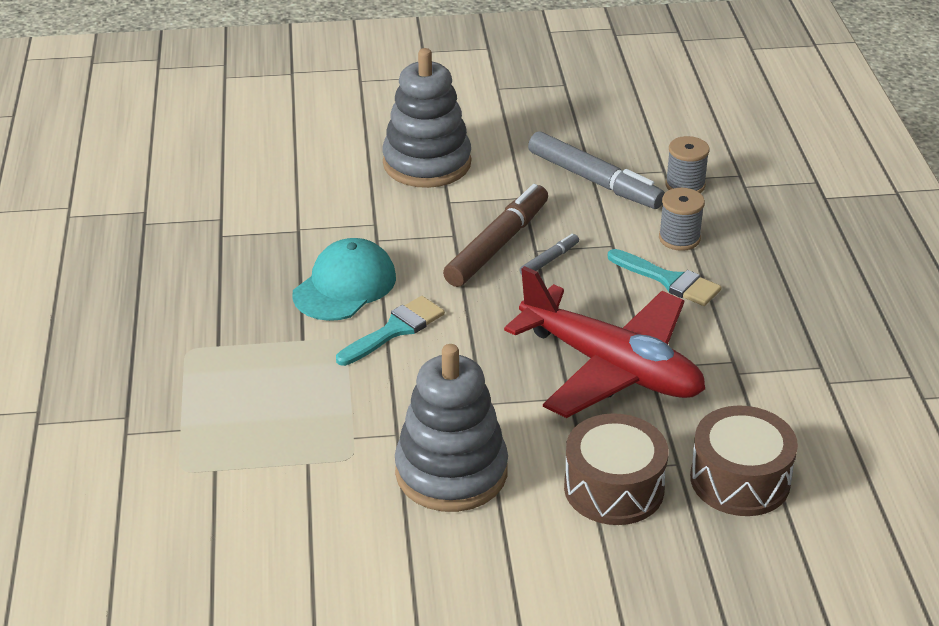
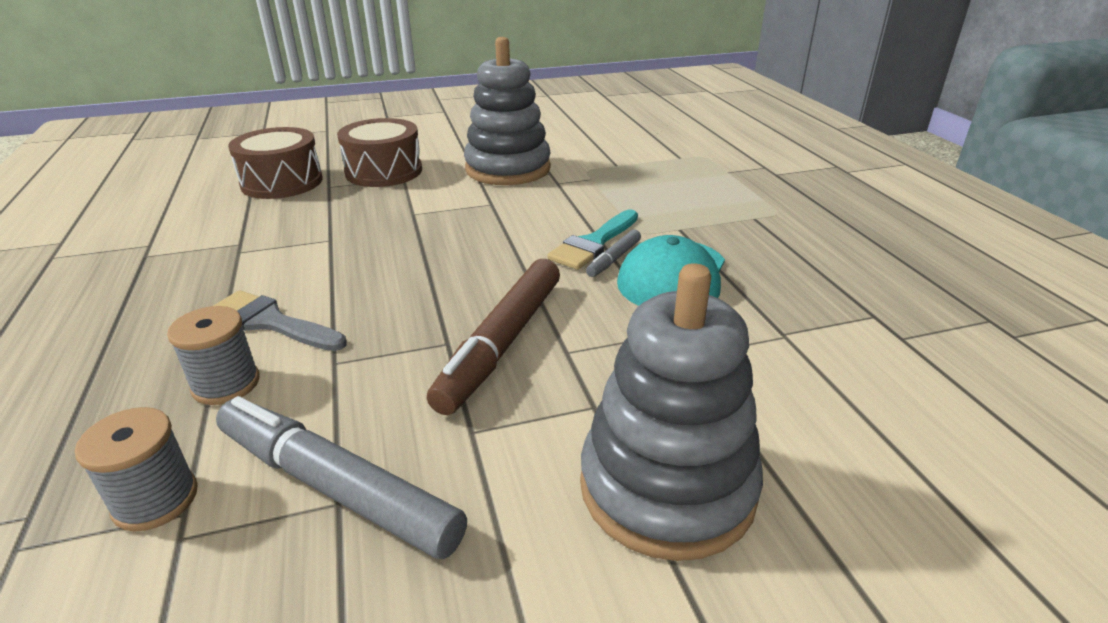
camera: 170 degrees right, 5 degrees down
(549, 260) = (428, 331): grey marker -> grey marker (614, 259)
(611, 367) = (369, 235): red plane -> none
(669, 280) = (271, 322): turquoise brush -> grey brush

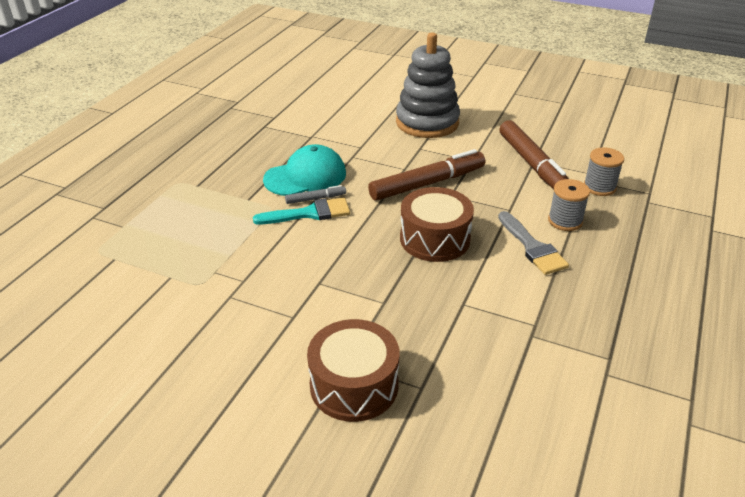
camera: 140 degrees left, 5 degrees up
(282, 182) = (461, 424): brown drum -> brown drum (435, 239)
(336, 487) = (532, 165): grey marker -> brown marker
(508, 169) = (251, 322): grey stacking toy -> none

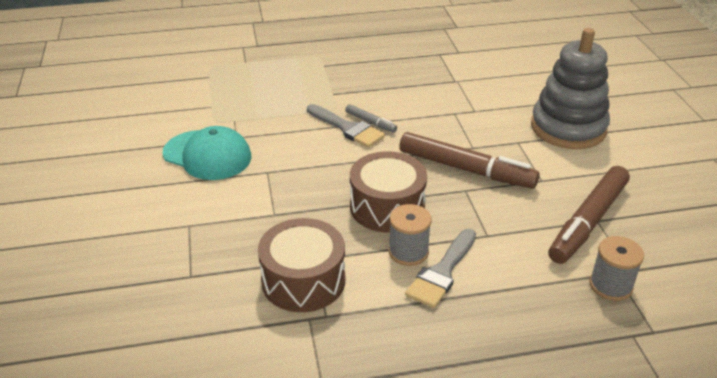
camera: 55 degrees right, 0 degrees up
(305, 176) = (394, 104): turquoise cap -> turquoise cap (207, 155)
(309, 213) = (347, 128): turquoise brush -> grey brush
(354, 385) = (166, 239): brown drum -> brown drum (303, 280)
(565, 221) = (513, 280): grey spool -> grey spool (408, 252)

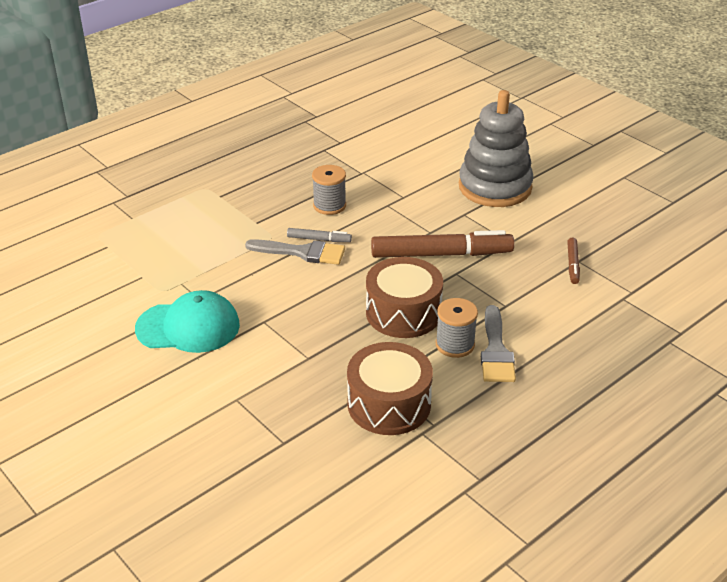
camera: 30 degrees left, 0 degrees up
(588, 222) = (572, 264): brown marker -> brown marker, size x0.47
(610, 285) = (627, 310): grey spool -> grey spool (329, 205)

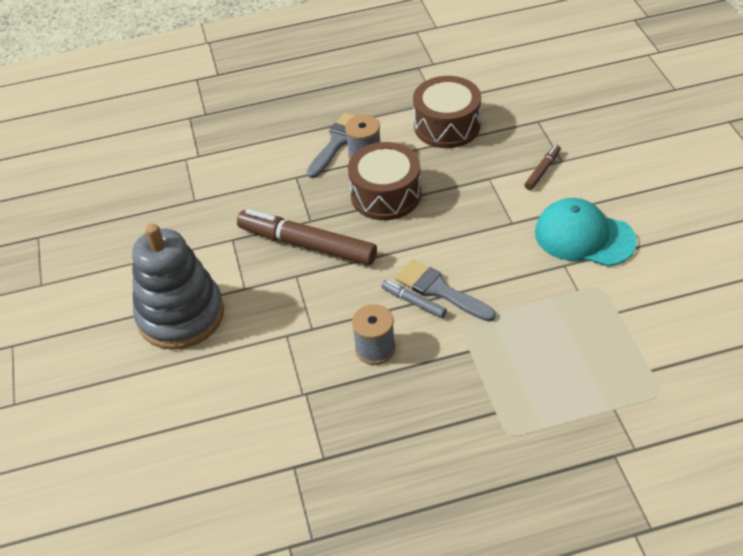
camera: 150 degrees left, 10 degrees up
(572, 264) = (203, 197): brown marker -> brown marker (542, 170)

